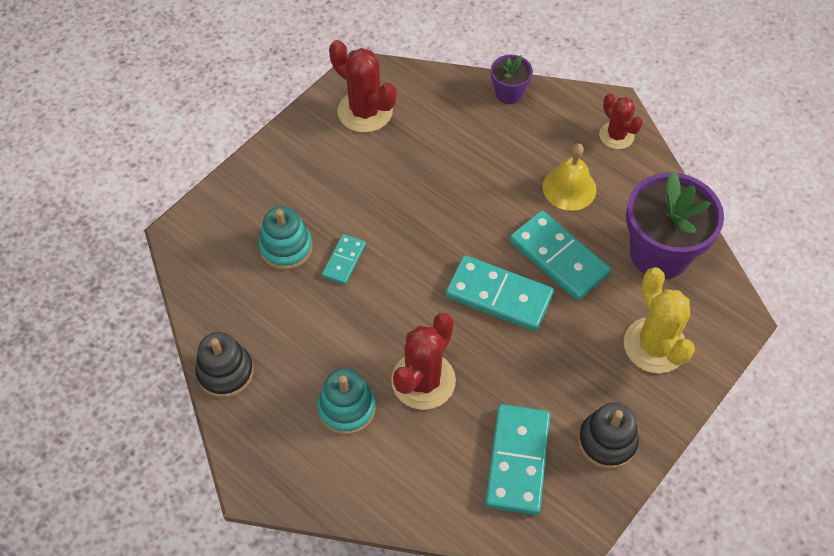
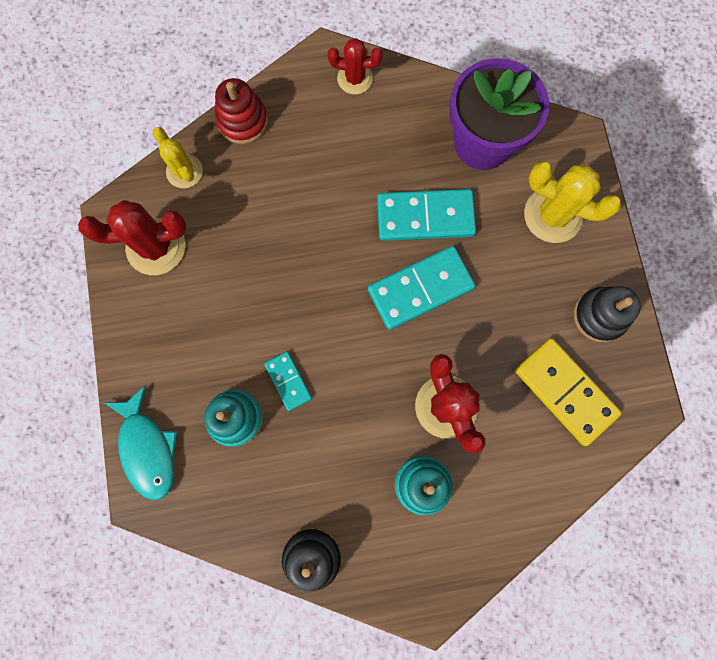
camera: 50 degrees left, 20 degrees up
(216, 211) = (148, 449): none -> turquoise fish
(436, 88) = (184, 171): none -> yellow cactus
(509, 93) = (242, 121): purple flower pot -> red stacking toy
(518, 460) = (565, 391): turquoise domino -> yellow domino
(569, 188) = (371, 155): yellow bell -> none

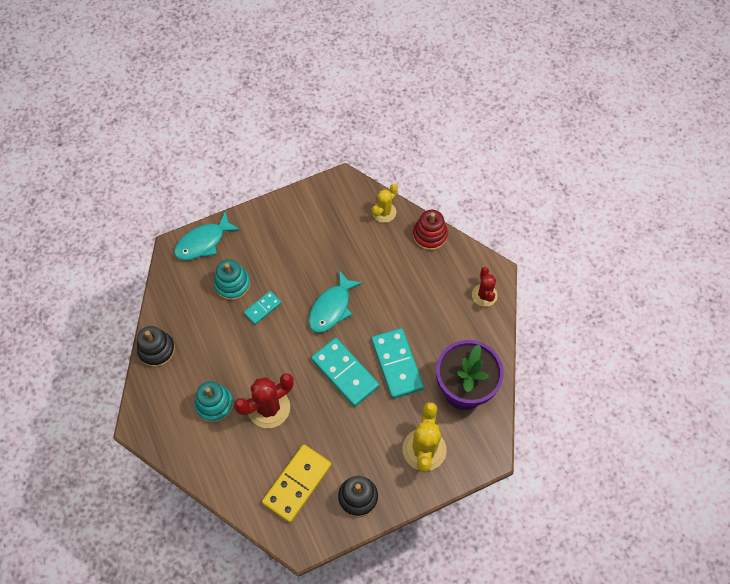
camera: 75 degrees right, 15 degrees down
(156, 247) = (329, 211): red cactus -> none
(316, 282) = (332, 308): none -> turquoise fish

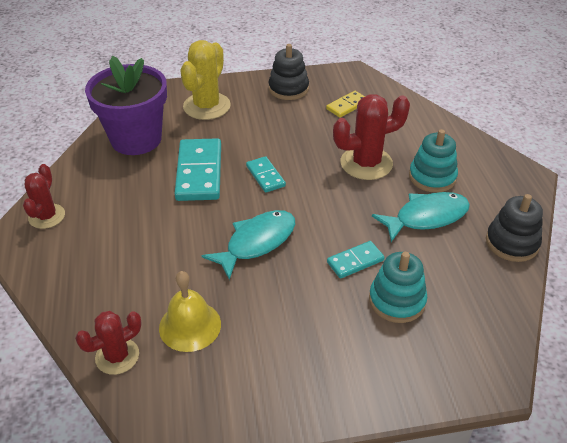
camera: 165 degrees left, 20 degrees down
(203, 242) = (442, 376): turquoise fish -> turquoise fish (426, 217)
(297, 484) = (347, 106): yellow domino -> yellow domino, size x0.54
(344, 373) = (265, 176): turquoise domino -> turquoise domino, size x0.54
(352, 239) = (190, 325): none -> yellow bell
(384, 212) = (117, 356): yellow cactus -> red cactus
(429, 235) = (67, 304): red stacking toy -> none

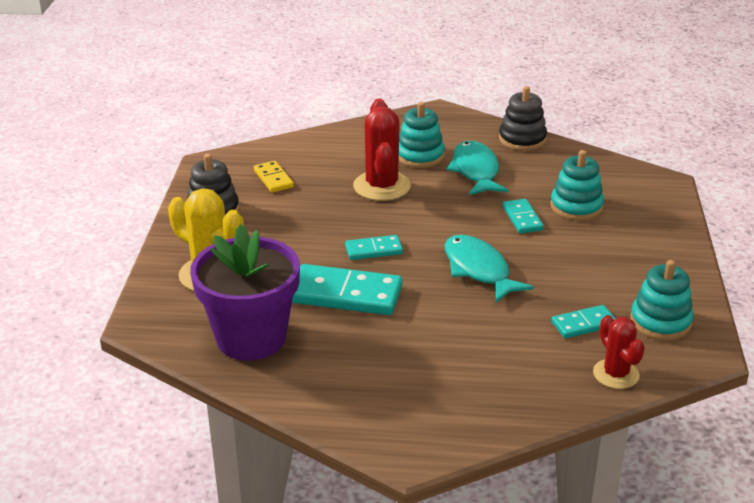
camera: 75 degrees left, 10 degrees down
(47, 216) = (378, 422): red cactus -> none
(190, 325) = (584, 324): yellow bell -> turquoise domino
(206, 388) = (660, 322): none -> turquoise stacking toy

